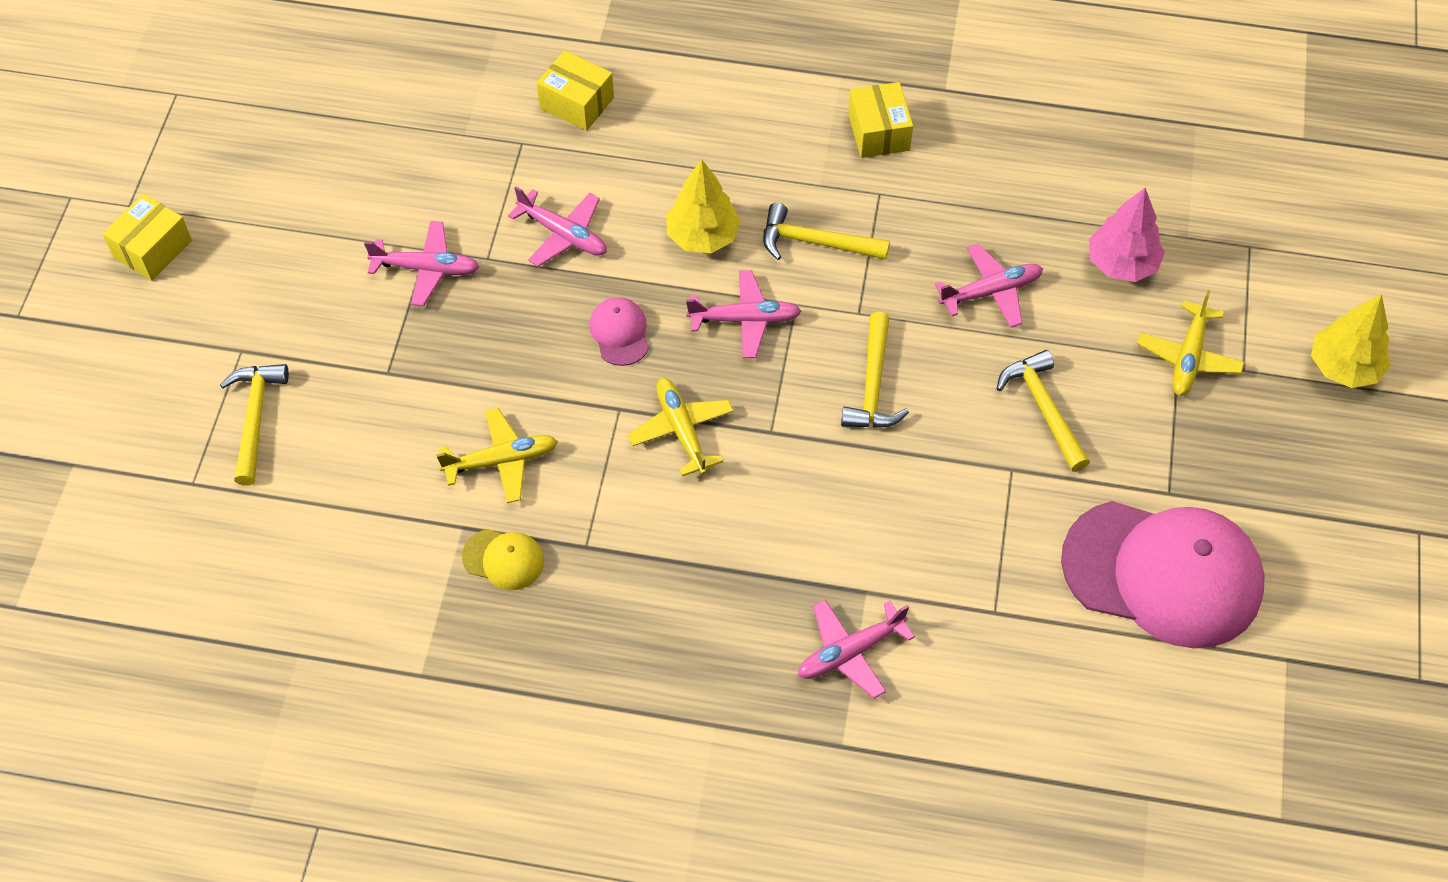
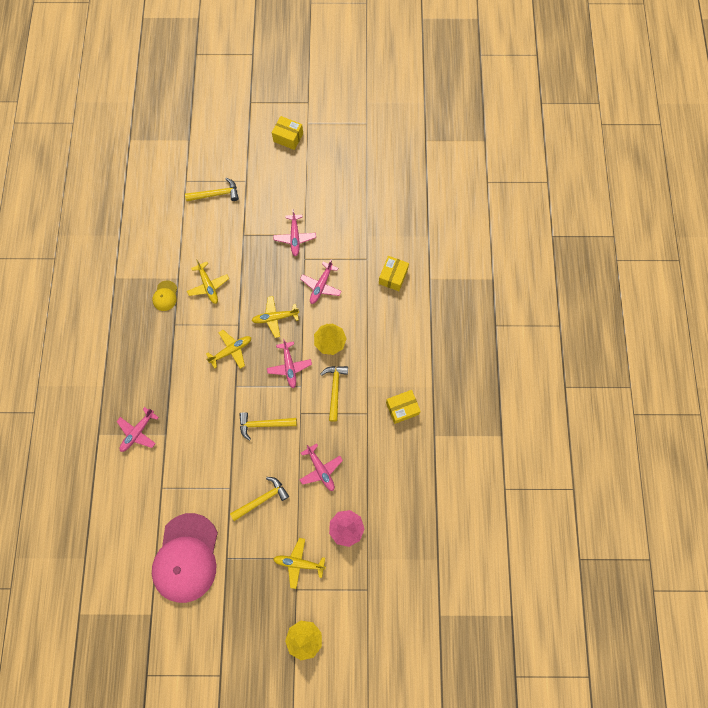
camera: 80 degrees right, 15 degrees up
(620, 333) = (275, 318): pink cap -> yellow plane
(850, 652) = (138, 432): pink plane -> pink plane turned 105 degrees counterclockwise

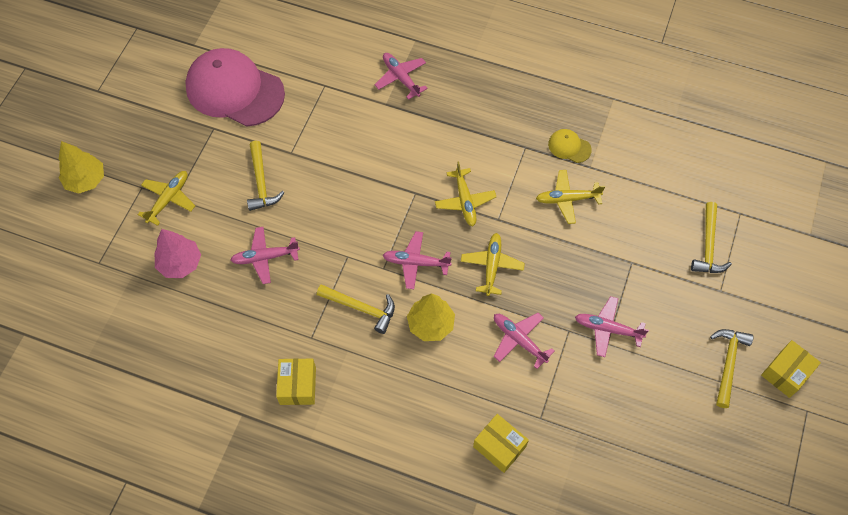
camera: 110 degrees right, 10 degrees down
(264, 424) = (351, 211): yellow hammer -> yellow hammer (728, 363)

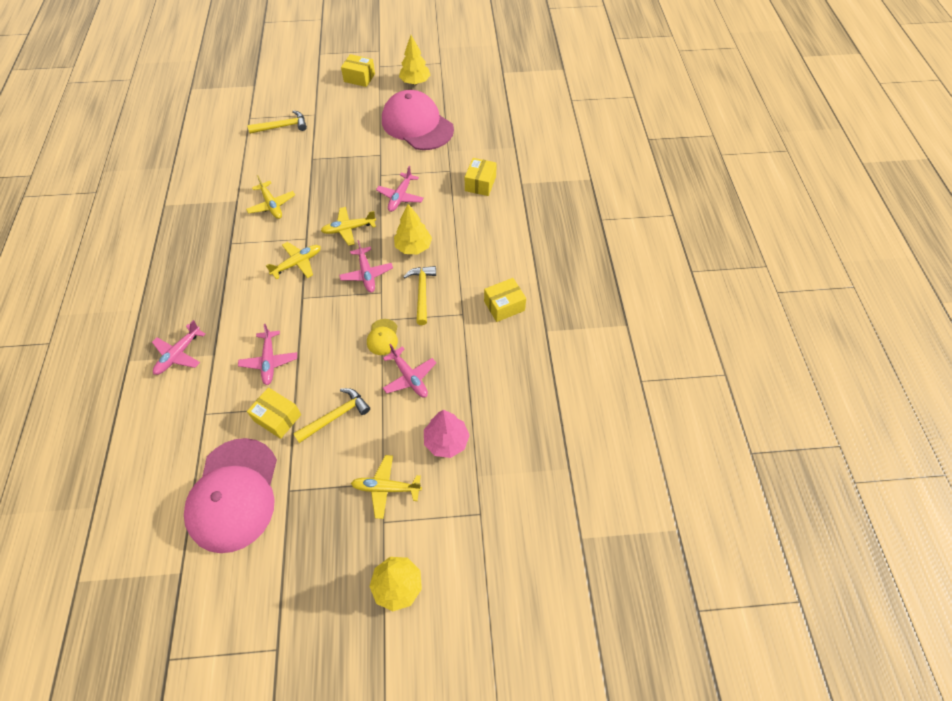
camera: 115 degrees left, 5 degrees down
(287, 137) = (277, 418): none -> yellow box
(569, 147) = (221, 217): yellow cap -> yellow cap (383, 337)
(607, 329) = (369, 157): pink plane -> pink plane (269, 361)
(650, 412) = (417, 125): none -> pink cap
(728, 363) = (365, 101): yellow hammer -> none
(750, 447) = (415, 82): none -> yellow tree

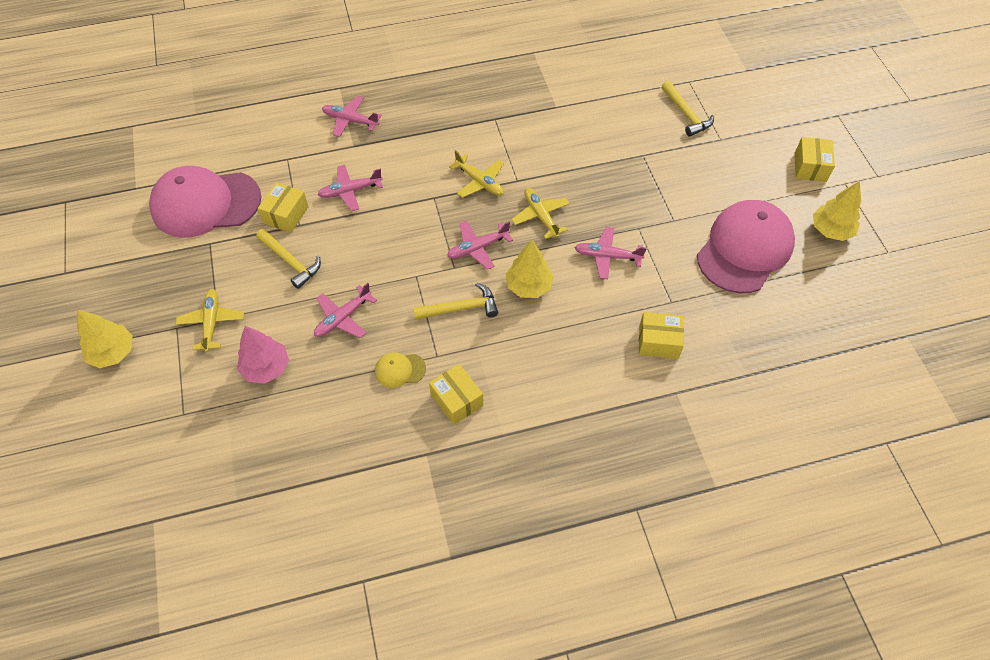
camera: 80 degrees right, 0 degrees up
(272, 205) = (558, 138): yellow plane -> none
(383, 337) = (392, 282): yellow cap -> yellow cap (400, 370)

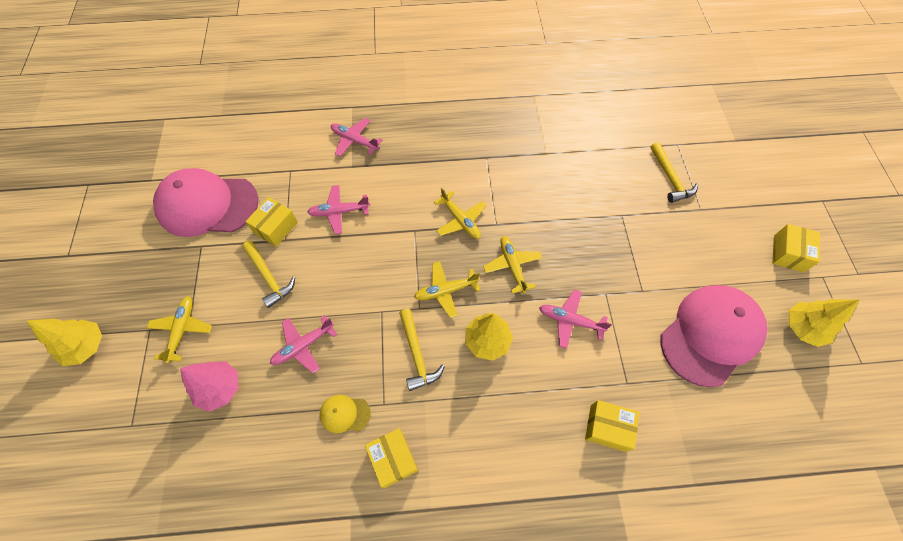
camera: 10 degrees right, 5 degrees up
(461, 308) = (417, 354): yellow hammer -> yellow hammer turned 75 degrees clockwise
(478, 248) = (445, 291): pink plane -> yellow plane

